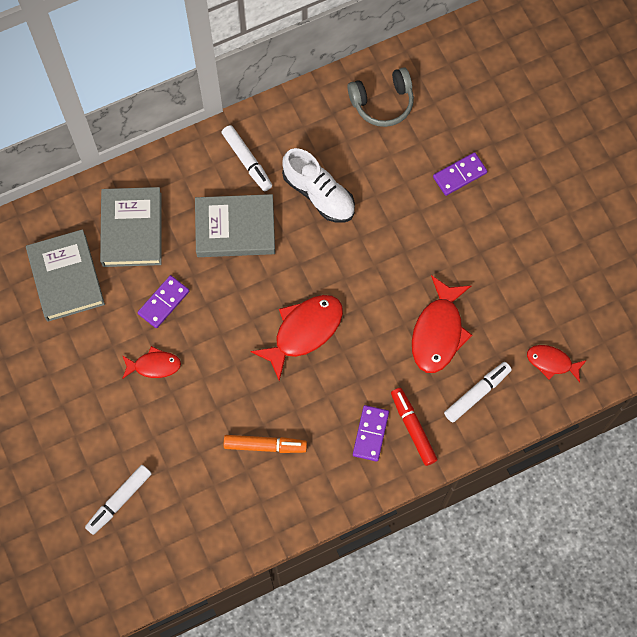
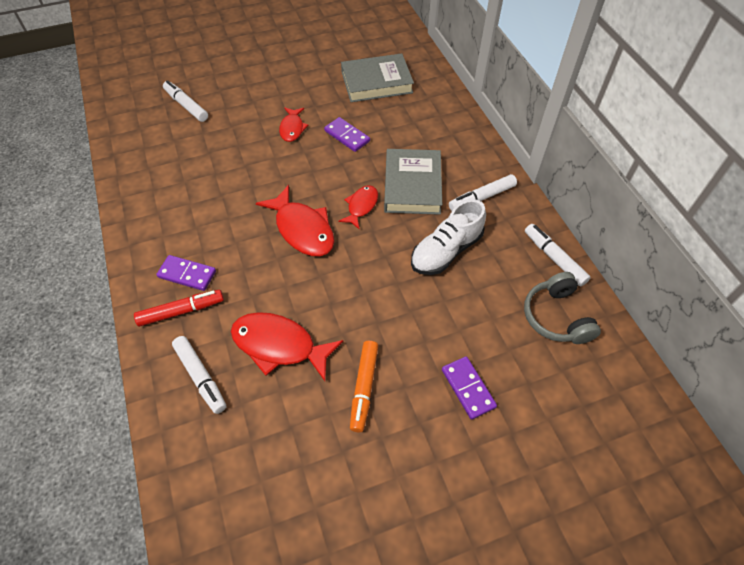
camera: 95 degrees right, 15 degrees down
(132, 229) = (416, 120): grey book -> none
(265, 446) = (201, 195): orange marker -> orange marker (364, 388)
(318, 99) = (554, 258): none -> white marker
(552, 362) = (216, 467): red fish -> red fish (361, 206)

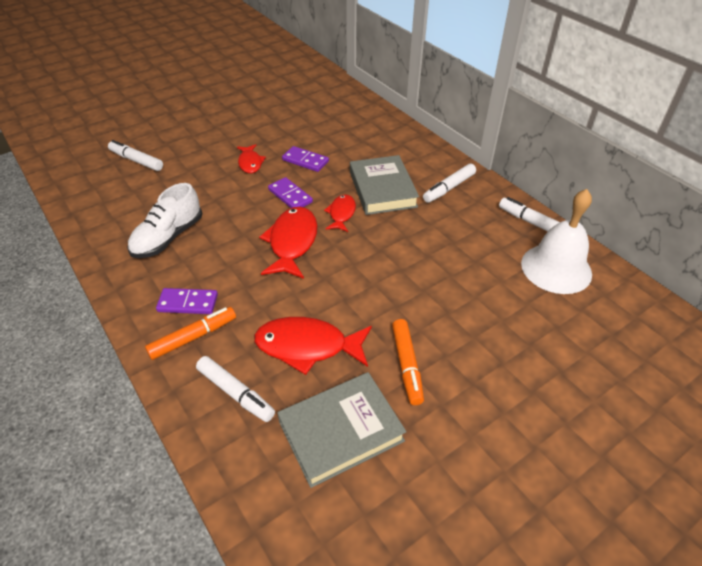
camera: 15 degrees left, 10 degrees down
(181, 311) = (193, 337): red marker -> orange marker
(302, 229) = (292, 242): red fish -> red fish turned 120 degrees counterclockwise
(376, 82) = (316, 116): grey book -> grey book (341, 431)
(446, 251) = (435, 235): white shoe -> white shoe (168, 237)
(468, 388) = (505, 343): purple domino -> purple domino (290, 196)
(556, 317) = (556, 268): grey headphones -> white bell

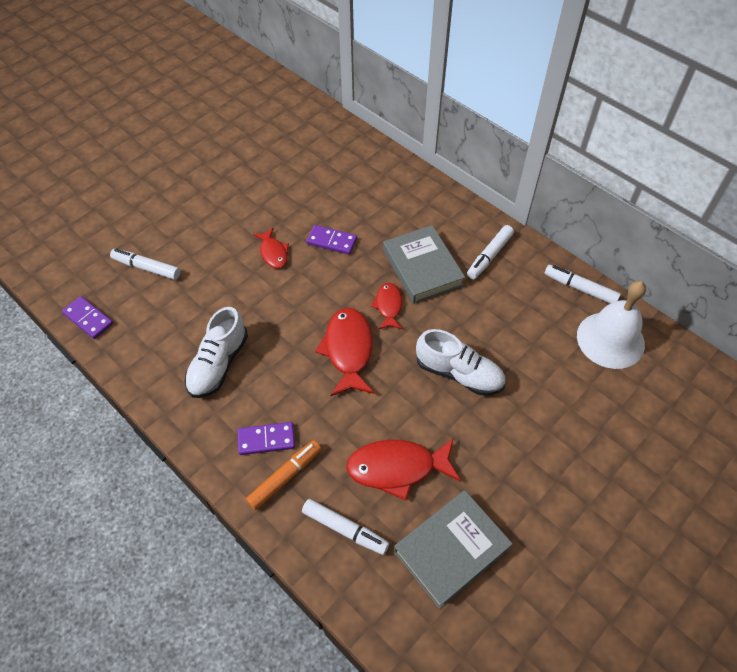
camera: 10 degrees left, 10 degrees up
(290, 196) = (329, 291): purple domino -> purple domino (88, 319)
(394, 275) = (459, 373): none -> white shoe
(406, 365) = (494, 471): orange marker -> none

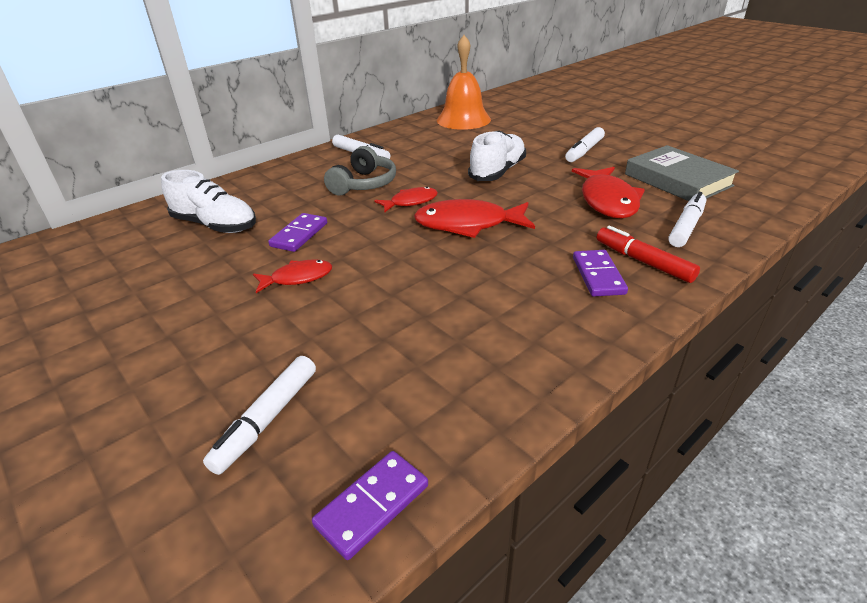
camera: 85 degrees left, 20 degrees down
(218, 364) = (487, 319): white shoe -> white shoe (215, 225)
(285, 477) = (643, 261): orange marker -> red marker
(388, 306) = (410, 202): red fish -> red fish turned 150 degrees clockwise
(422, 268) = (363, 184): grey book -> grey headphones
(580, 288) = (410, 125): white marker -> white marker (584, 151)
(610, 339) = (463, 119): white bell -> orange bell

